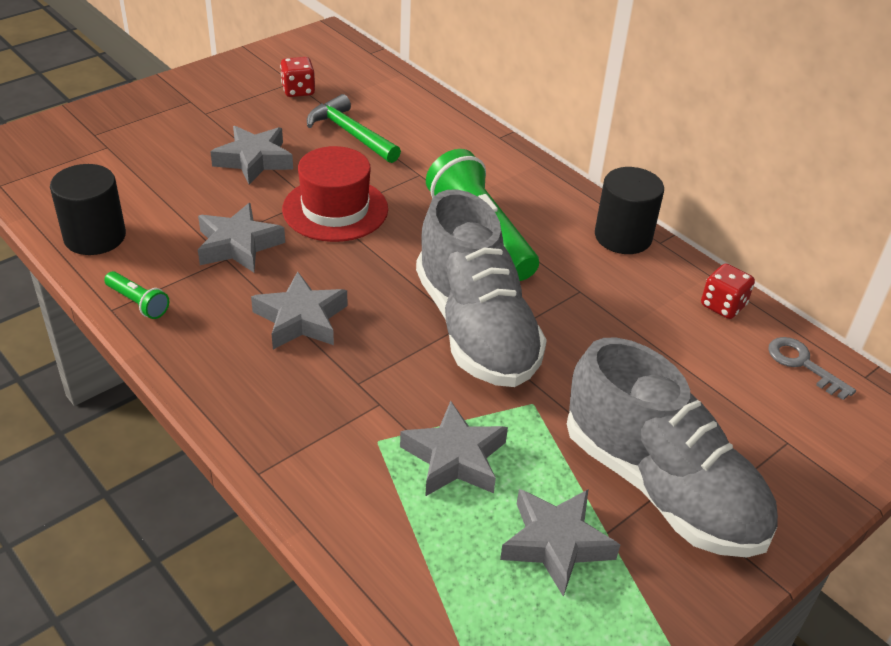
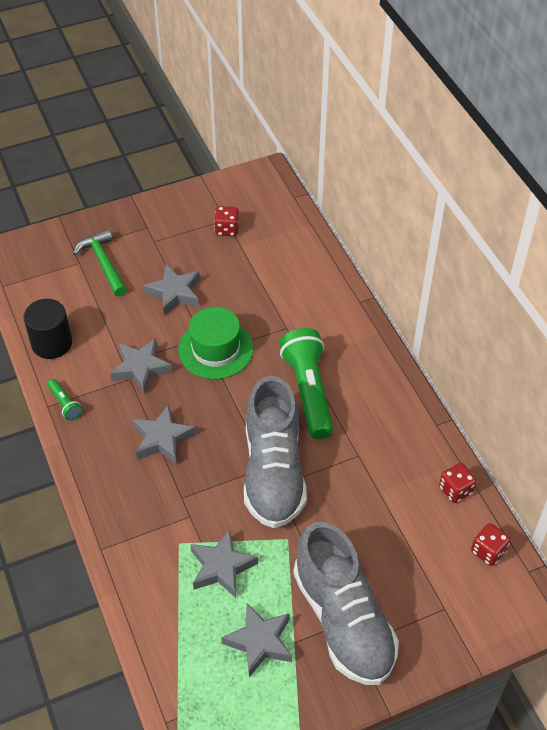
camera: 20 degrees right, 10 degrees up
(335, 209) = (215, 349): red hat -> green hat
(350, 133) = (250, 279): green hammer -> green hammer (103, 263)
(623, 237) = (411, 414): black cylinder -> none
(803, 364) = (488, 551): grey key -> red dice

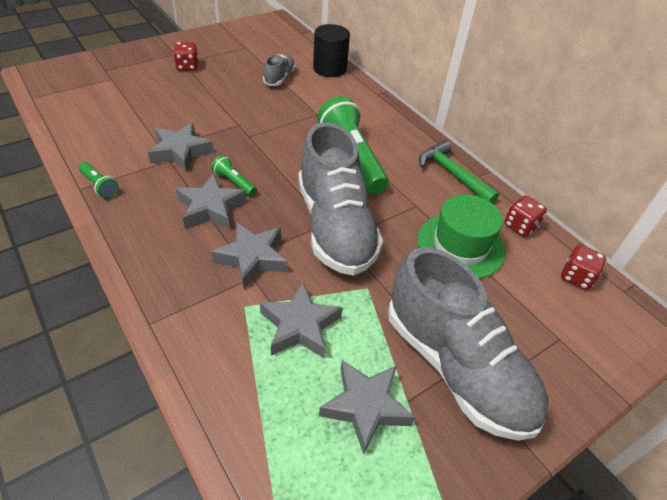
camera: 15 degrees left, 5 degrees down
(52, 343) = (84, 137): black cylinder -> black cylinder (329, 69)
(103, 263) = (135, 78): green hammer -> green hammer (452, 174)
(174, 293) = (207, 95): grey star -> grey star (252, 258)
(187, 411) = (234, 182): none -> green flashlight
(215, 349) = (254, 133): green hat -> green hat (460, 245)
(227, 229) = (248, 53): red dice -> red dice (187, 66)
(255, 271) = (279, 78): none -> grey shoe

